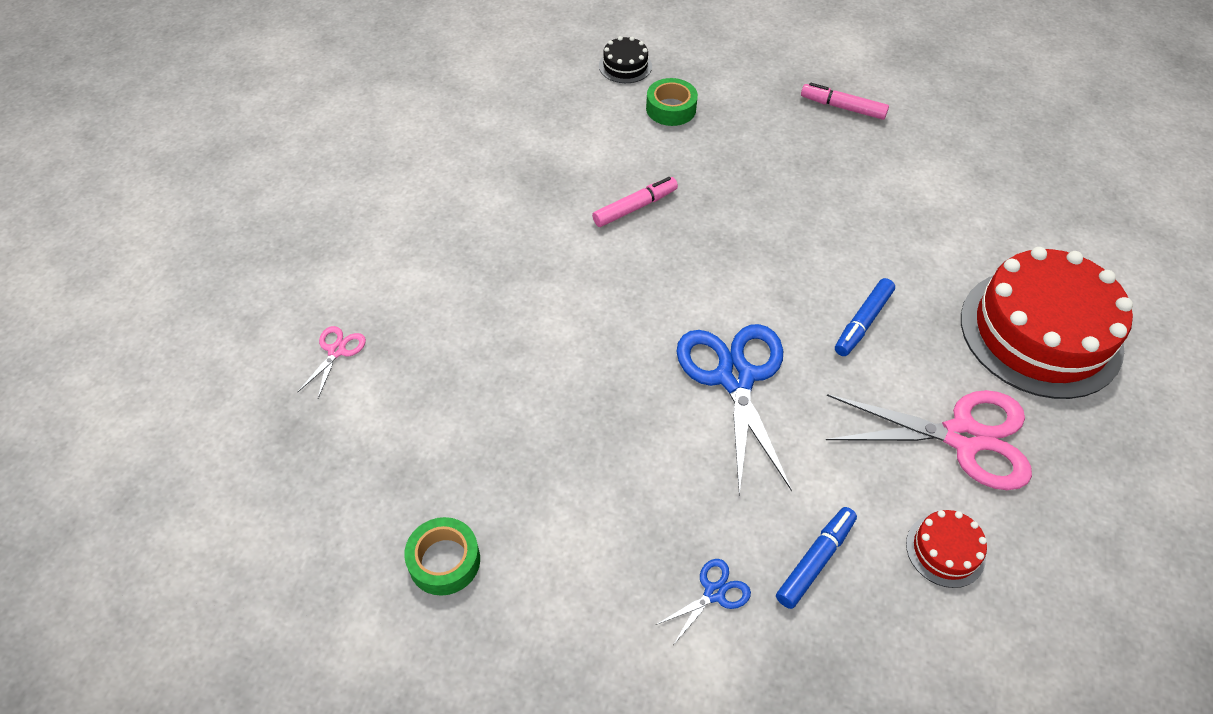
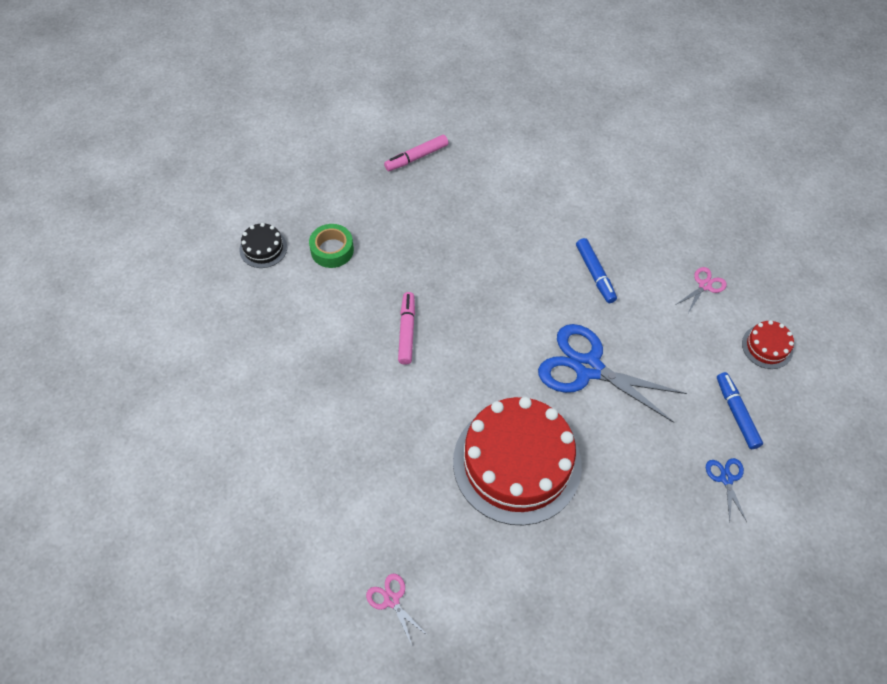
camera: 55 degrees left, 5 degrees up
(444, 561) = (614, 620): green tape -> none
(962, 437) = (704, 285): pink scissors -> pink scissors, size x0.44
(1040, 332) = (662, 197): red cake -> red cake (517, 463)

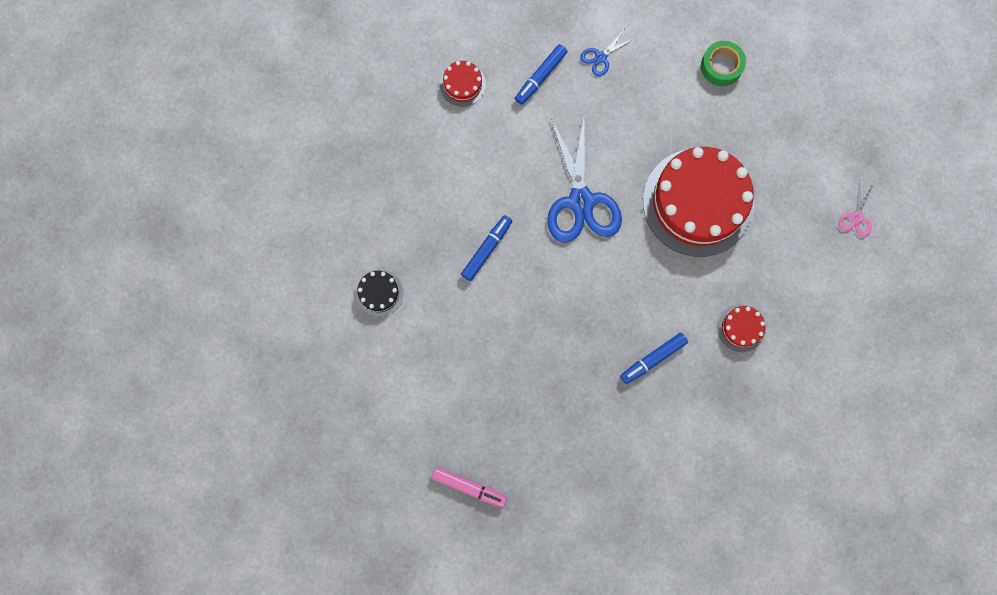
camera: 125 degrees left, 20 degrees up
(263, 248) = (666, 542): black cake -> black cake (379, 293)
(332, 250) = (623, 481): green tape -> green tape (721, 66)
(375, 416) = (741, 328): none -> red cake
(407, 331) = (653, 359): pink marker -> blue marker
(704, 285) = (435, 159): pink scissors -> none

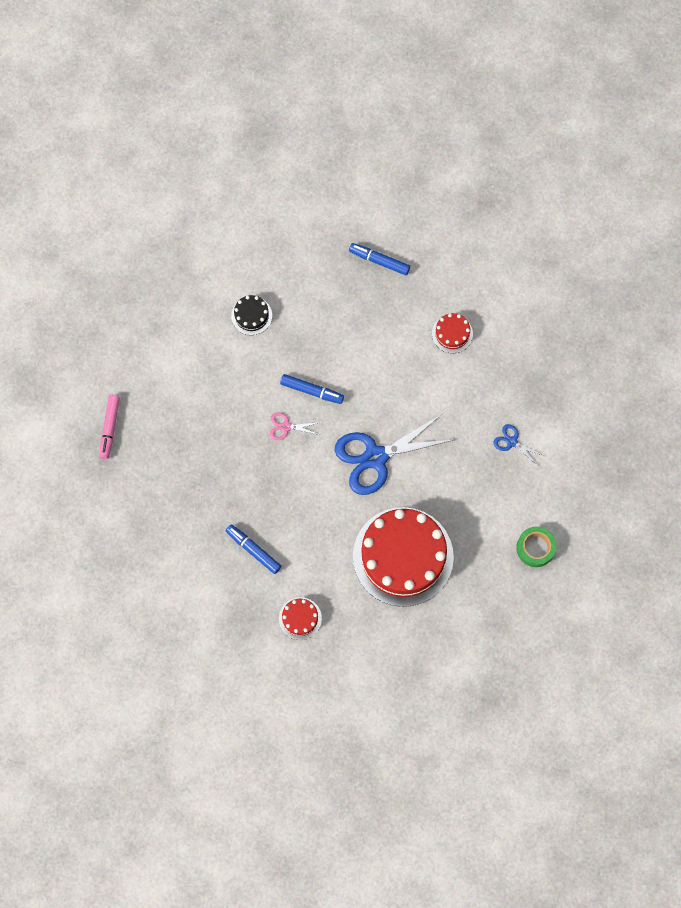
camera: 75 degrees right, 5 degrees down
(540, 77) = (478, 396): blue marker -> blue marker (379, 261)
(856, 217) = (428, 698): pink scissors -> pink scissors (286, 427)

